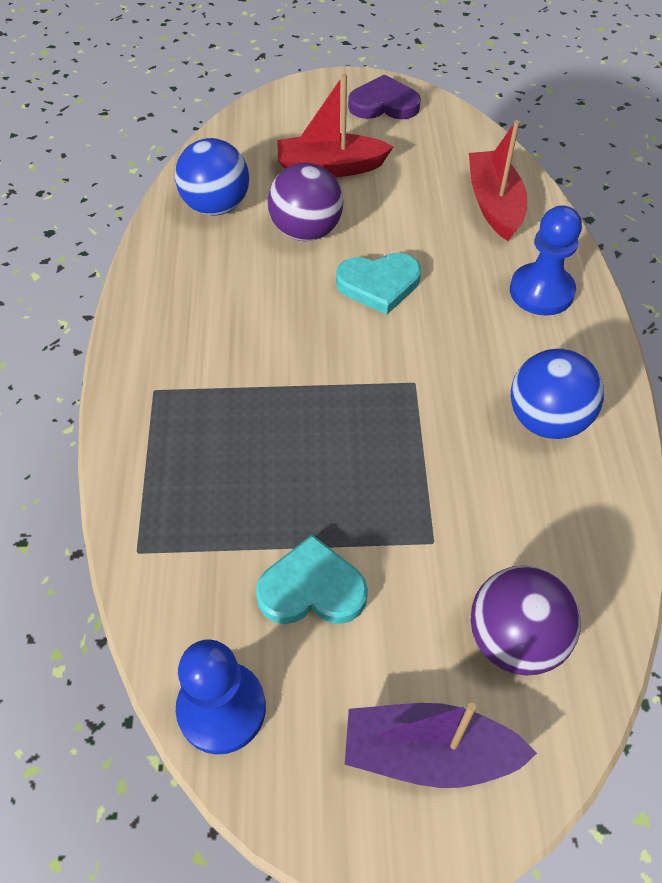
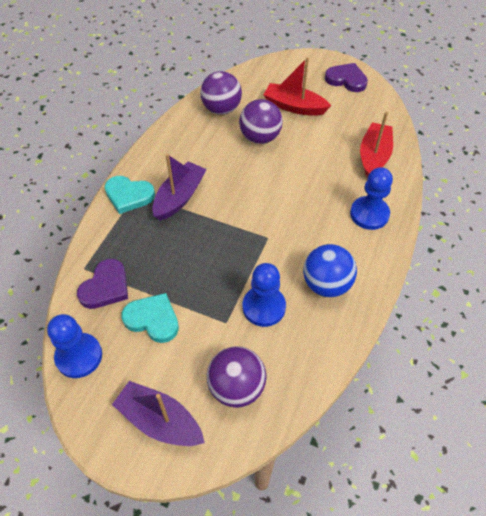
camera: 25 degrees right, 0 degrees up
(196, 568) = (106, 287): none -> purple heart
(216, 206) = (221, 109): blue ball -> purple ball
(233, 370) = (179, 197): none -> purple boat
(379, 284) = (281, 179): turquoise heart -> turquoise heart (129, 195)
(477, 493) = (264, 307): none -> blue pawn

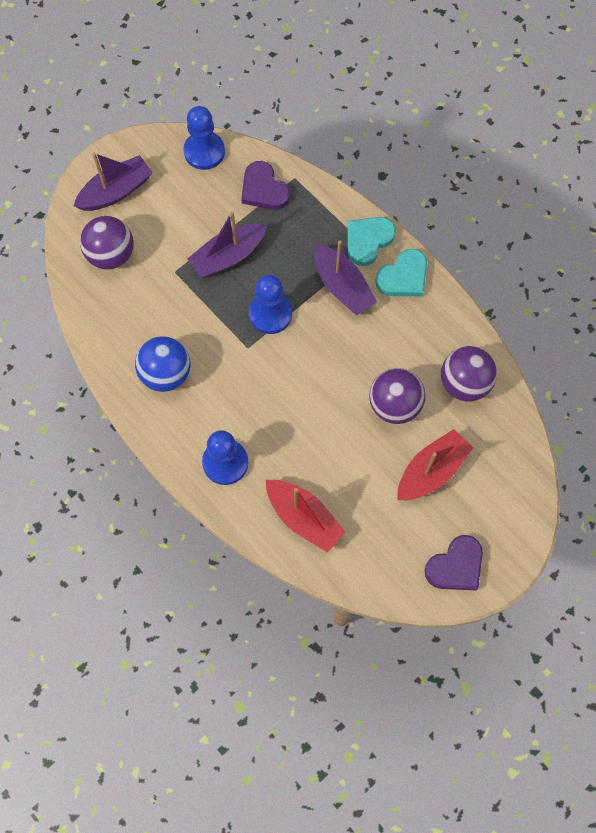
camera: 115 degrees right, 15 degrees up
(153, 319) = (209, 215): turquoise heart -> turquoise heart (403, 277)
(189, 286) = (228, 256): none -> purple boat
(264, 307) = (172, 308): blue pawn -> blue pawn (270, 314)

